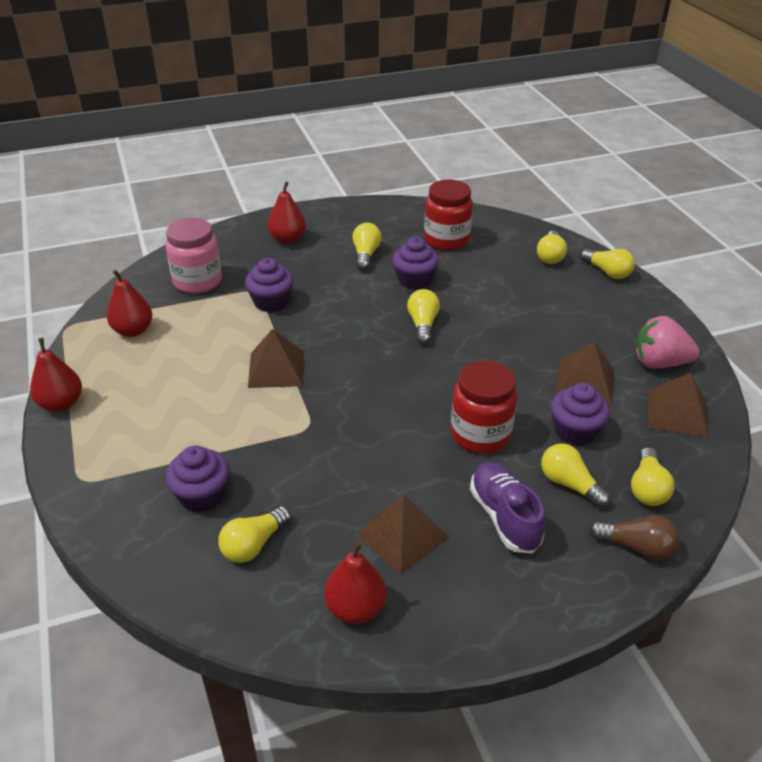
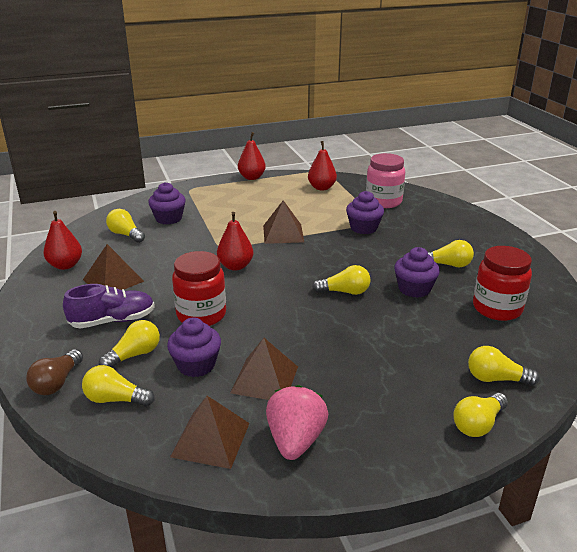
camera: 90 degrees right, 10 degrees down
(288, 239) = (457, 230): red pear -> red pear (235, 266)

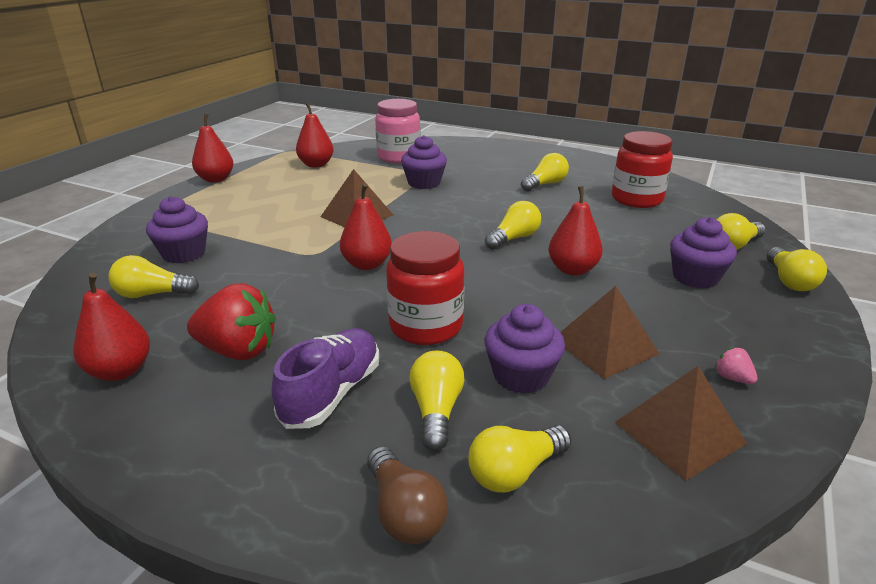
camera: 45 degrees left, 0 degrees up
(113, 280) = (238, 350): brown pyramid -> red strawberry
(295, 440) = (732, 378): pink strawberry -> pink strawberry, size x0.43
(339, 330) = (572, 270): none -> red pear
(414, 289) = (559, 211): purple cupcake -> purple cupcake (695, 277)

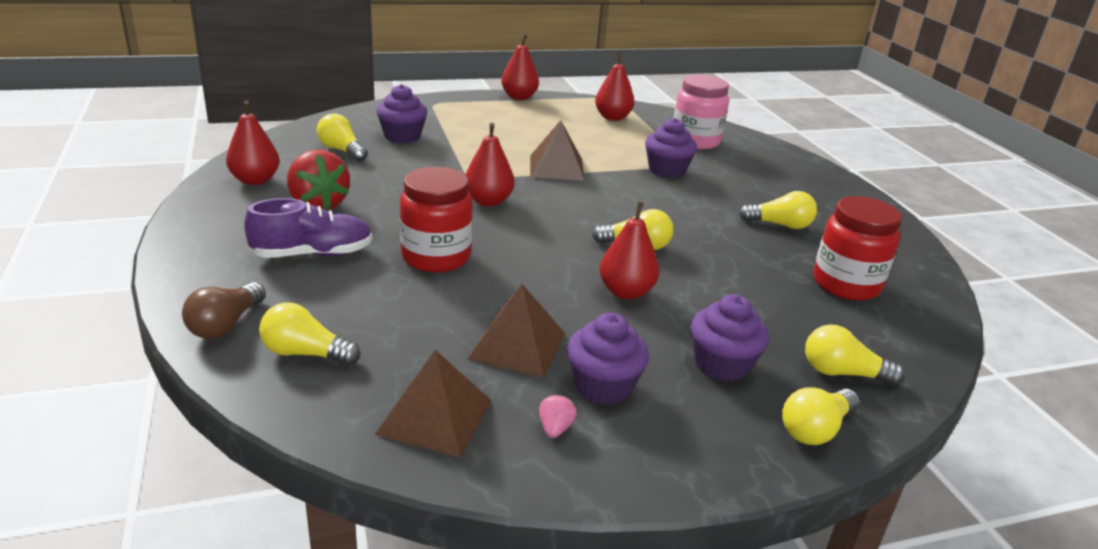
camera: 45 degrees right, 0 degrees up
(436, 411) = (338, 299): yellow light bulb -> none
(521, 375) = (423, 319): purple cupcake -> purple cupcake (603, 386)

